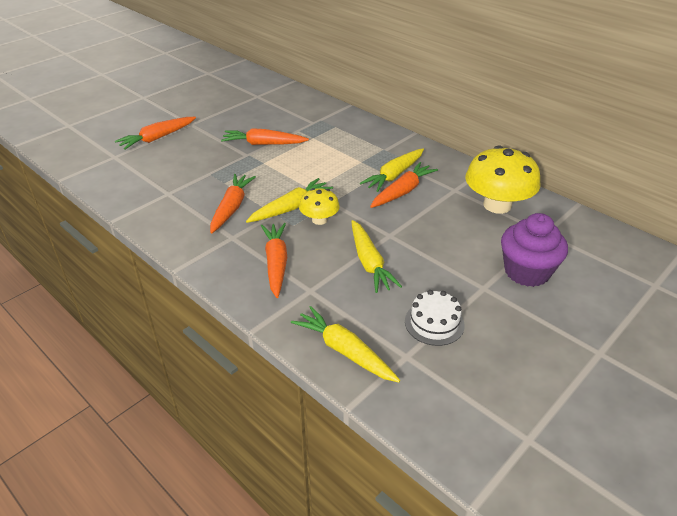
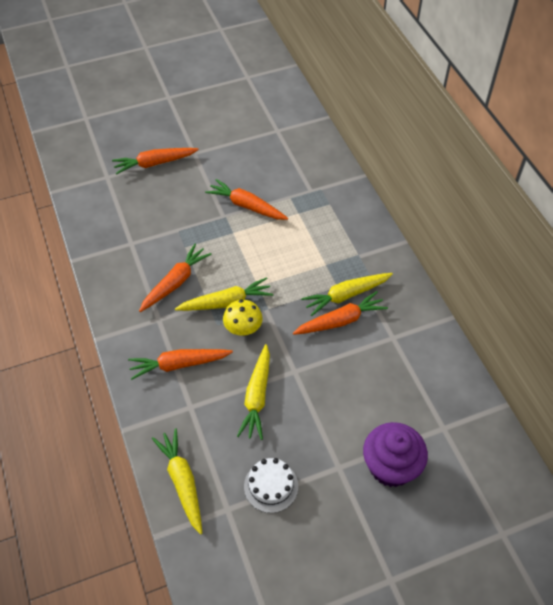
camera: 25 degrees right, 15 degrees up
(276, 263) = (179, 365): orange carrot -> orange carrot turned 120 degrees counterclockwise
(497, 205) = (421, 374): yellow mushroom -> none

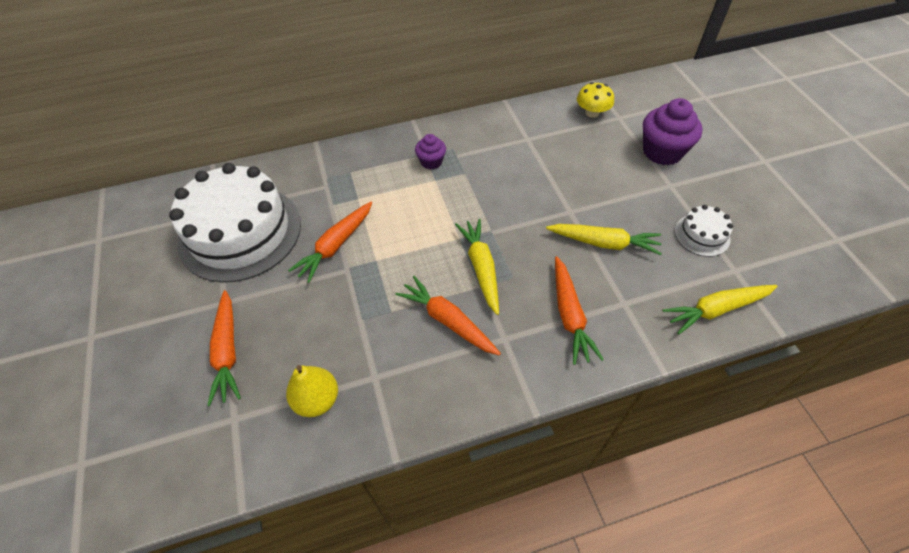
camera: 85 degrees left, 0 degrees up
(116, 215) = (317, 400): none -> yellow pear
(243, 327) = (516, 253): yellow mushroom -> yellow mushroom (592, 113)
(257, 148) = (240, 232): none -> white cake
(341, 320) = (508, 173): orange carrot -> none
(346, 296) = (477, 167): yellow carrot -> none
(349, 260) = (431, 162): none -> purple cupcake

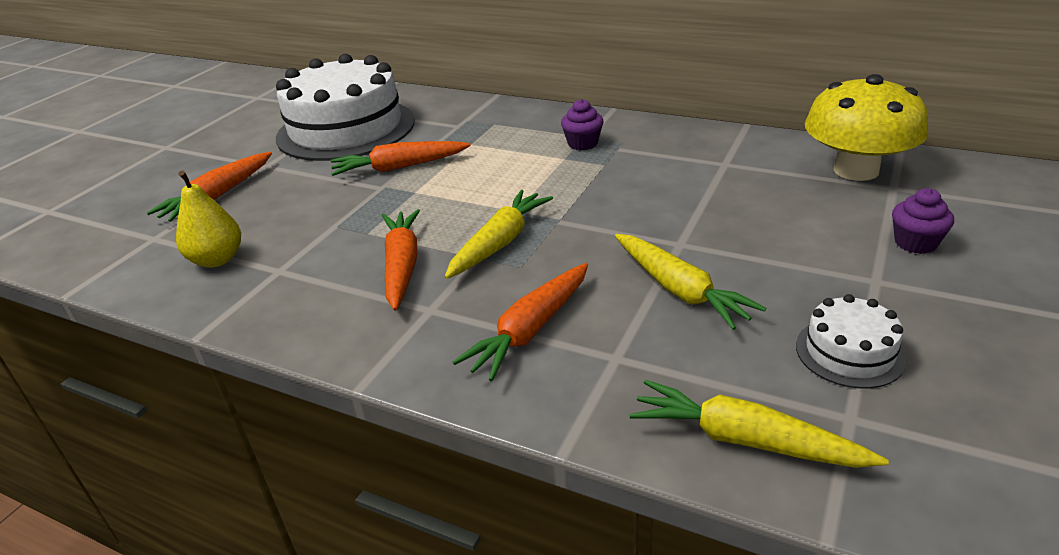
camera: 45 degrees right, 20 degrees down
(592, 113) = (856, 170): yellow mushroom -> yellow mushroom, size x1.84
(662, 152) = (915, 243): purple cupcake -> purple cupcake, size x0.55

